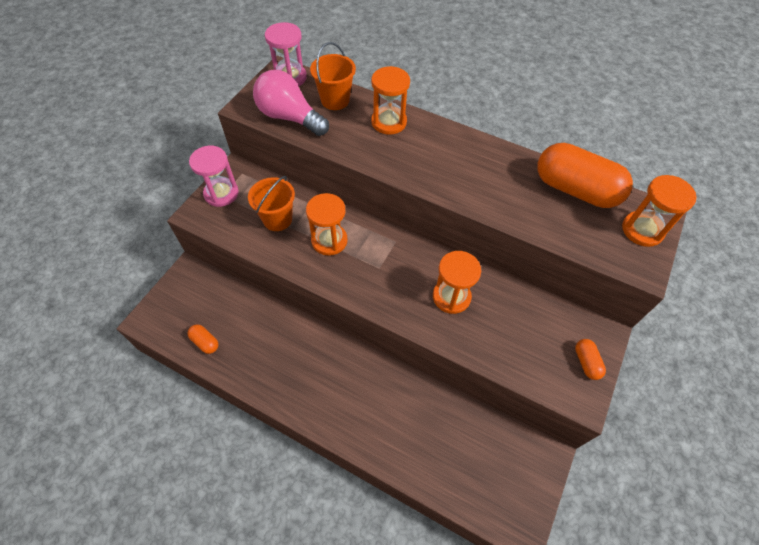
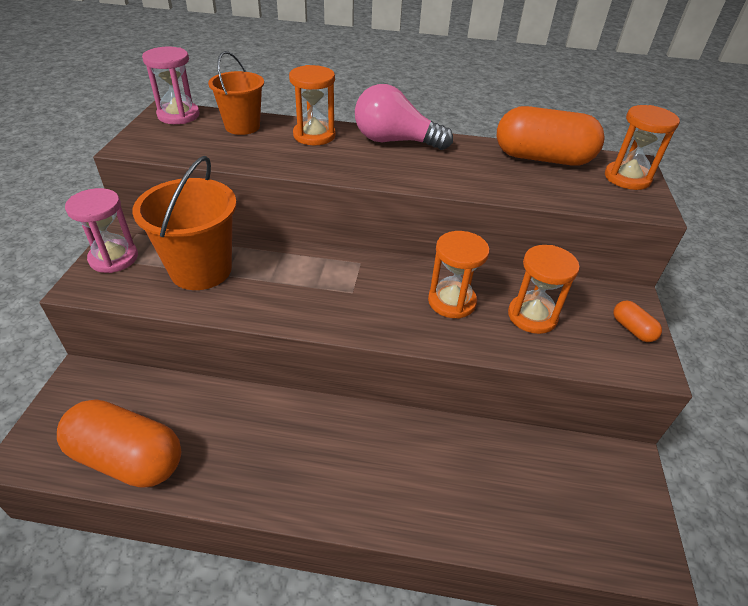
camera: 20 degrees left, 15 degrees down
(205, 342) = (128, 458): orange capsule -> orange capsule, size x2.30
(277, 219) = (201, 270): orange bucket -> orange bucket, size x1.55
(289, 117) = (192, 147): pink light bulb -> pink light bulb (395, 141)
(329, 240) = (278, 278): orange hourglass -> orange hourglass (532, 316)

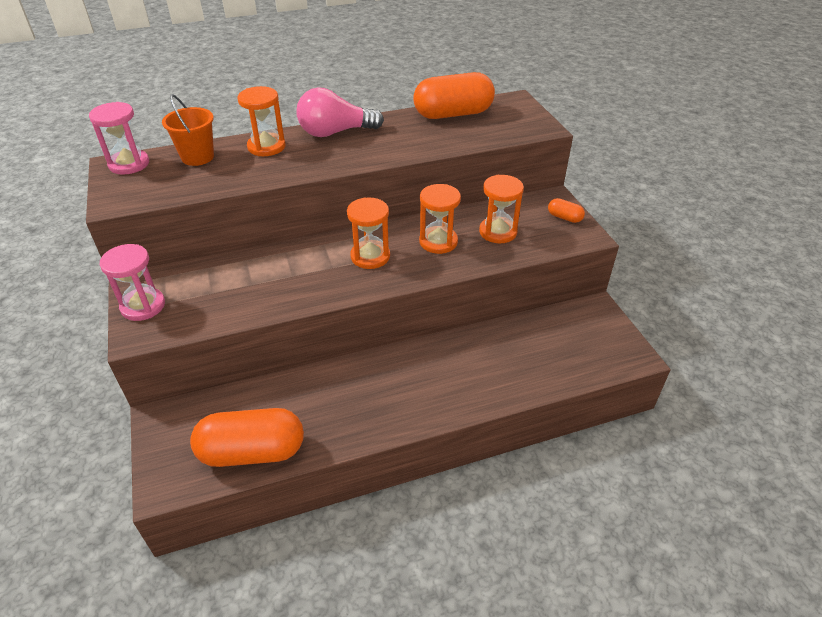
camera: 25 degrees left, 0 degrees up
(201, 270) = (229, 288): orange bucket -> none
(627, 178) = (518, 112): orange hourglass -> orange hourglass (370, 256)

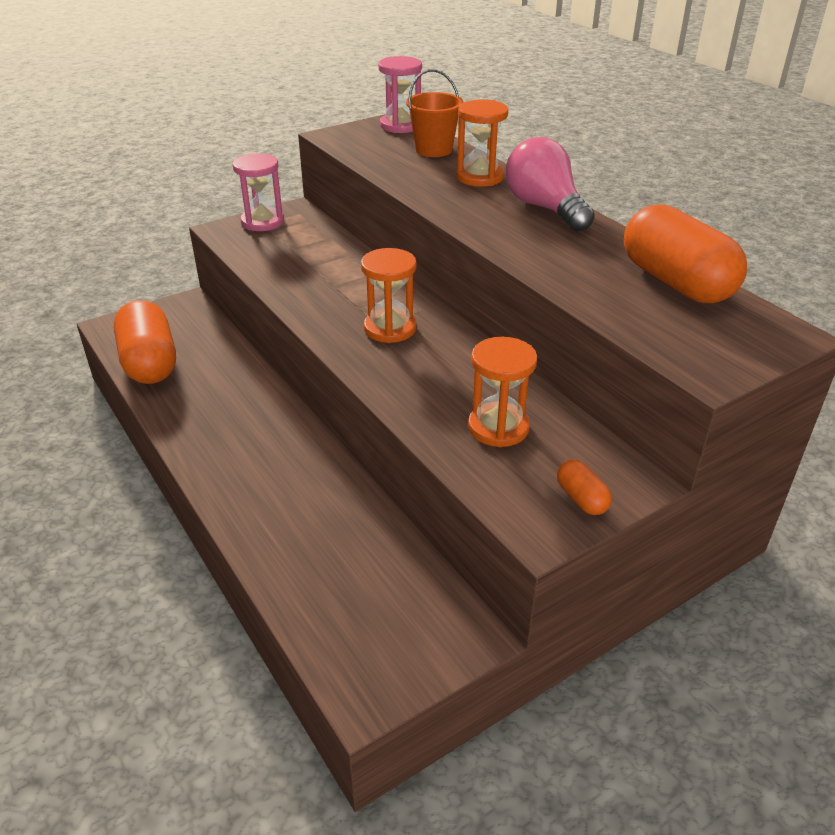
camera: 75 degrees right, 5 degrees down
(438, 242) = (446, 376): orange hourglass -> none
(564, 217) = (581, 498): orange capsule -> orange capsule turned 45 degrees counterclockwise

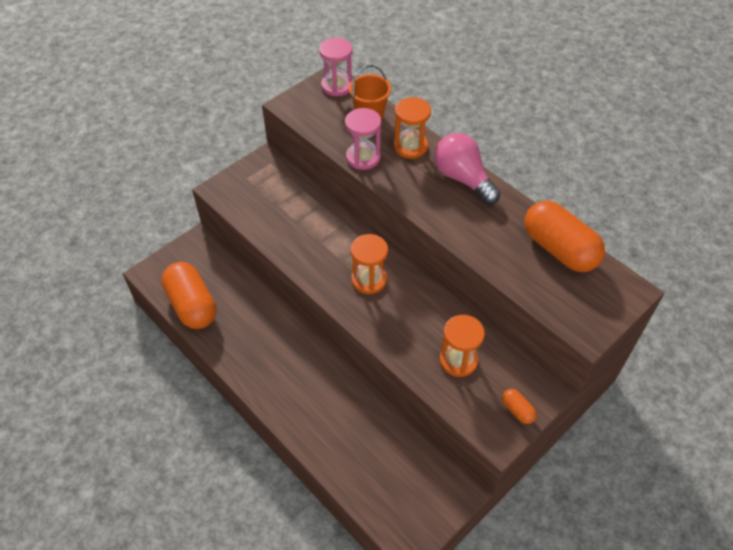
camera: 10 degrees left, 15 degrees up
(262, 222) = (246, 177): pink hourglass -> pink hourglass (363, 157)

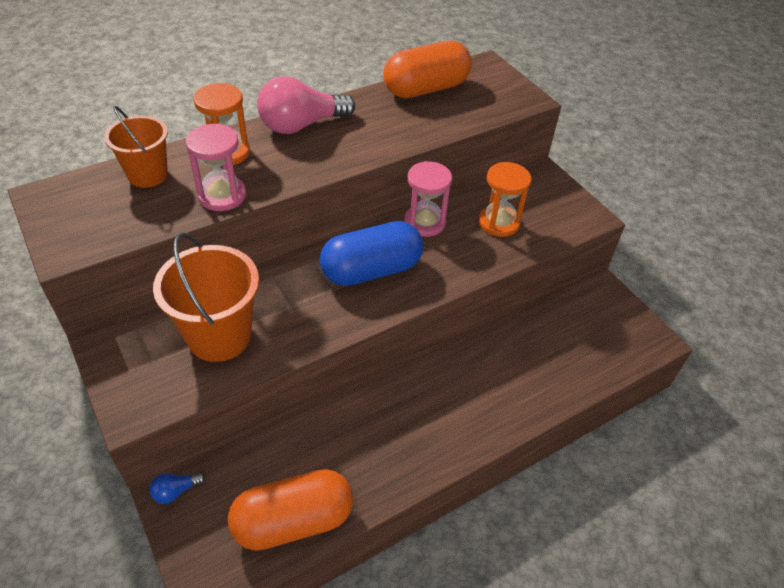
camera: 80 degrees left, 5 degrees down
(203, 242) = (176, 491): none -> blue light bulb
(283, 211) = (219, 336): none -> orange bucket
(337, 86) = (64, 194): pink hourglass -> pink hourglass (424, 222)
(369, 280) = (371, 270): orange hourglass -> blue capsule
(517, 410) = (561, 197): orange capsule -> none

